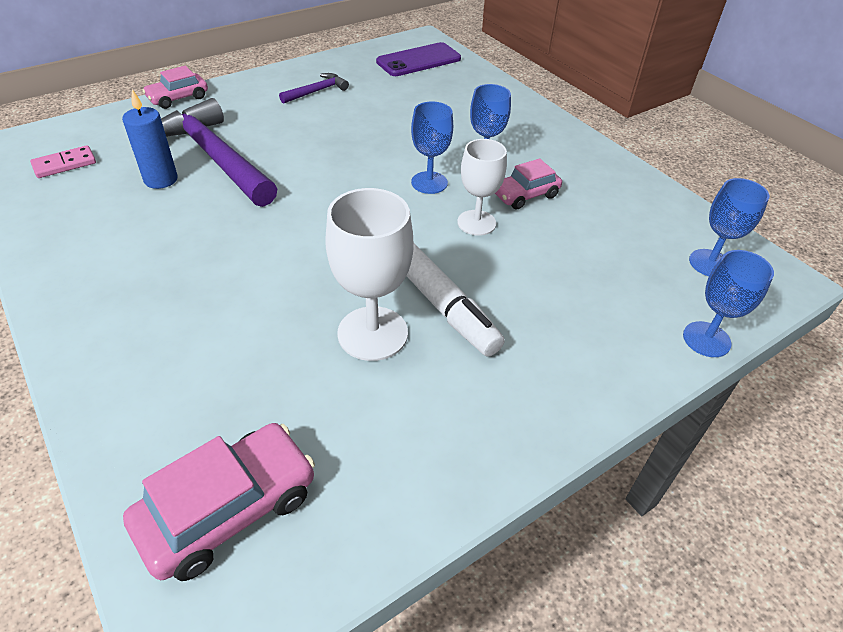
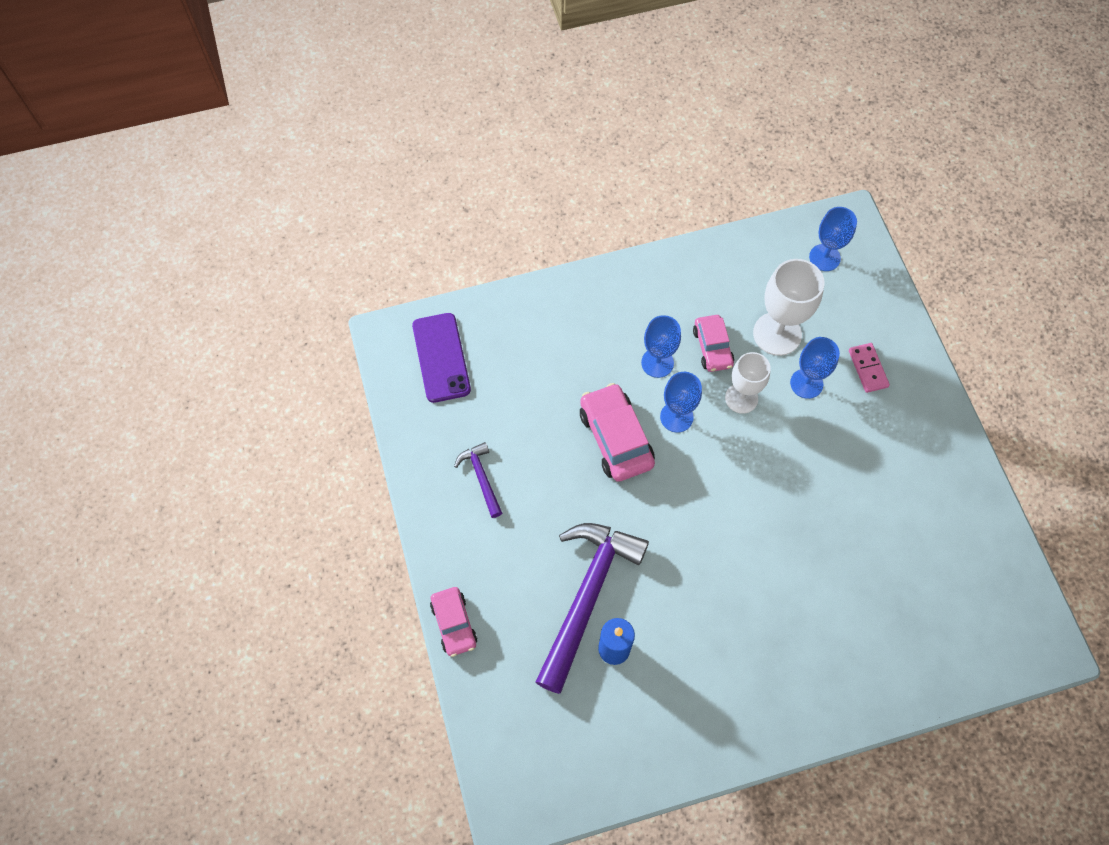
camera: 70 degrees left, 20 degrees up
(64, 164) = (563, 741): pink domino -> pink domino (868, 369)
(215, 157) = (587, 596): purple hammer -> purple hammer turned 135 degrees clockwise
(228, 509) = (976, 624): pink car -> pink car (615, 438)
(372, 333) = (850, 509): white goblet -> white goblet (777, 334)
(442, 305) = (831, 454): white marker -> none
(706, 339) = (896, 301): blue goblet -> blue goblet (806, 383)

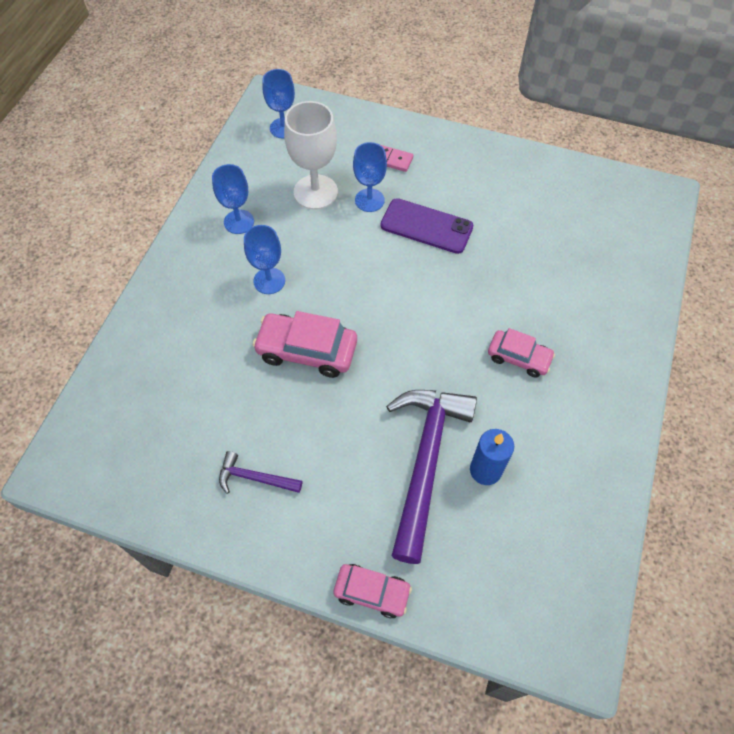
camera: 55 degrees left, 5 degrees down
(441, 357) = (115, 438): purple phone -> purple phone (426, 226)
(587, 596) = (425, 461): purple hammer -> purple hammer turned 45 degrees clockwise
(676, 417) = (325, 297): blue goblet -> blue goblet (239, 222)
(712, 347) = (290, 237): pink car -> pink car (519, 357)
(741, 398) = (346, 246): white goblet -> none

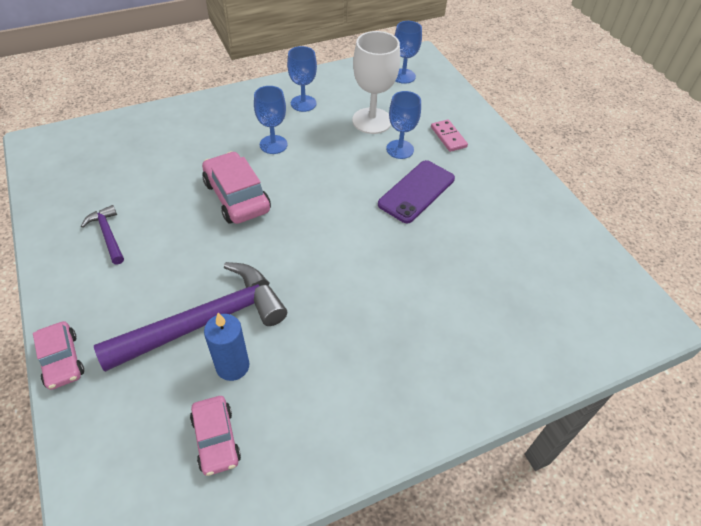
camera: 45 degrees right, 10 degrees down
(426, 226) = (416, 191): purple phone -> purple phone turned 60 degrees clockwise
(519, 357) = (362, 321): pink car -> pink car (216, 439)

